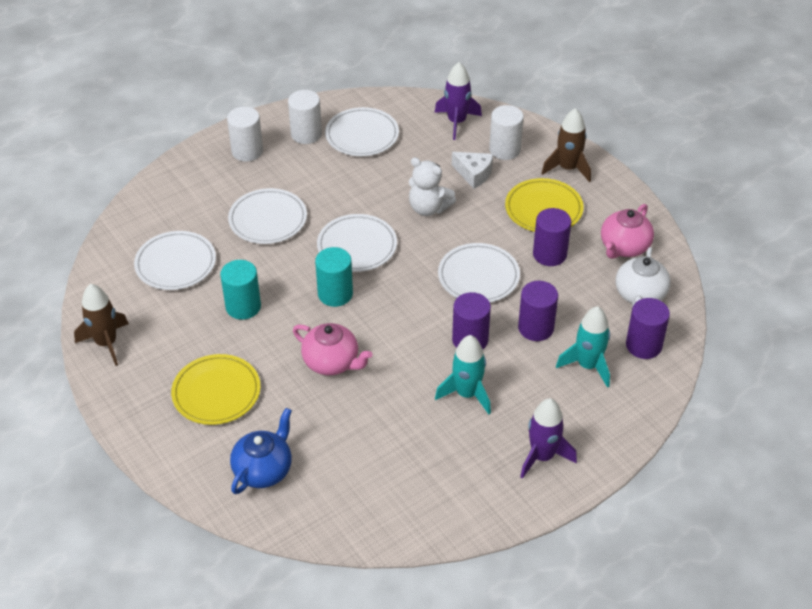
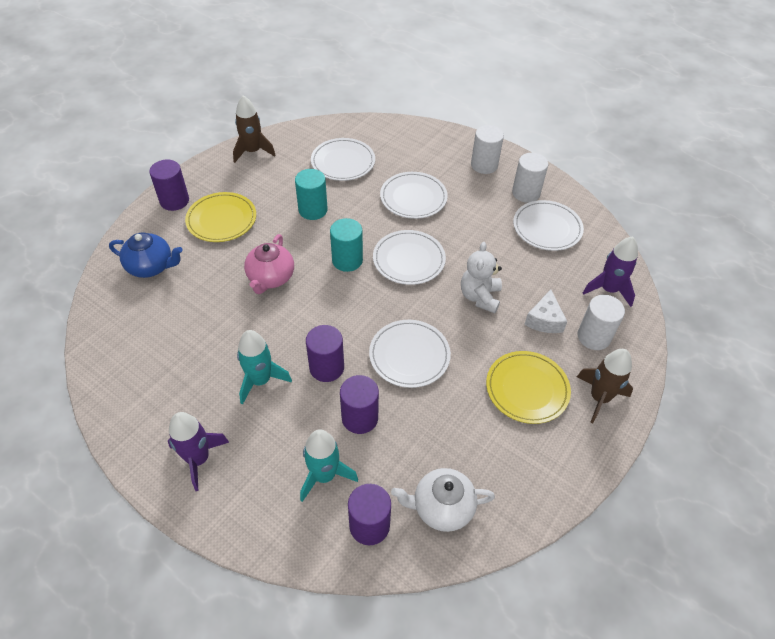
camera: 70 degrees right, 5 degrees up
(549, 254) = (465, 408): purple cylinder -> purple cylinder (174, 201)
(624, 247) = (507, 477): pink teapot -> none

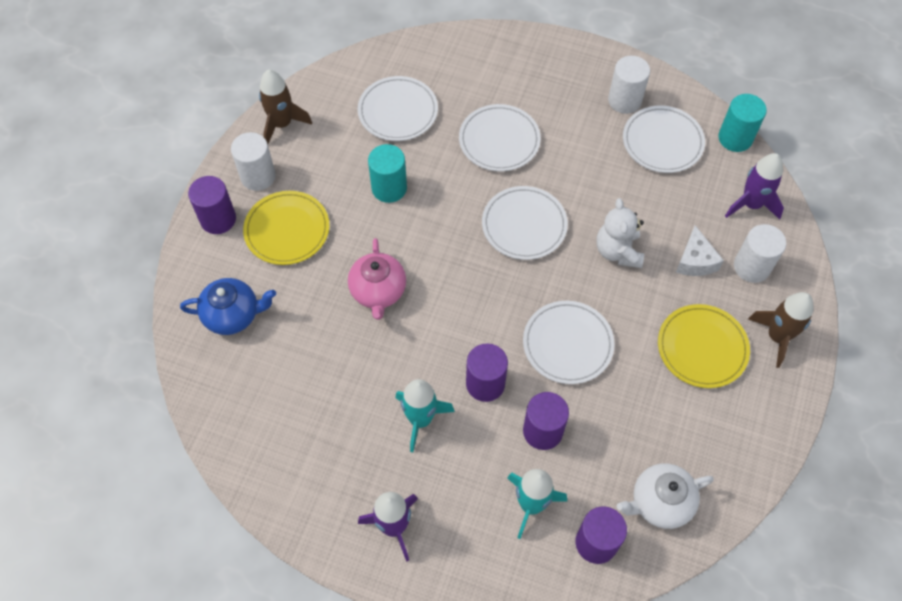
camera: 15 degrees left, 10 degrees up
(347, 260) = (455, 245): turquoise cylinder -> turquoise cylinder (735, 138)
(484, 165) = (565, 73): white cylinder -> white cylinder (258, 176)

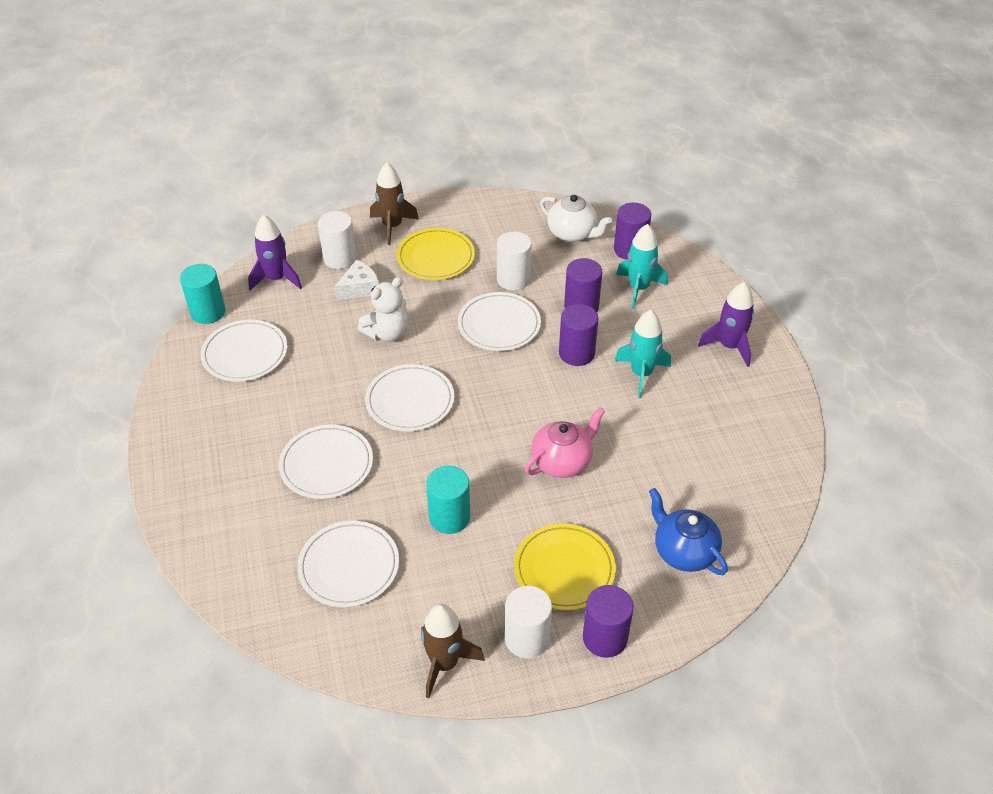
camera: 125 degrees left, 15 degrees down
(624, 100) = (210, 398): white cylinder -> white cylinder (513, 279)

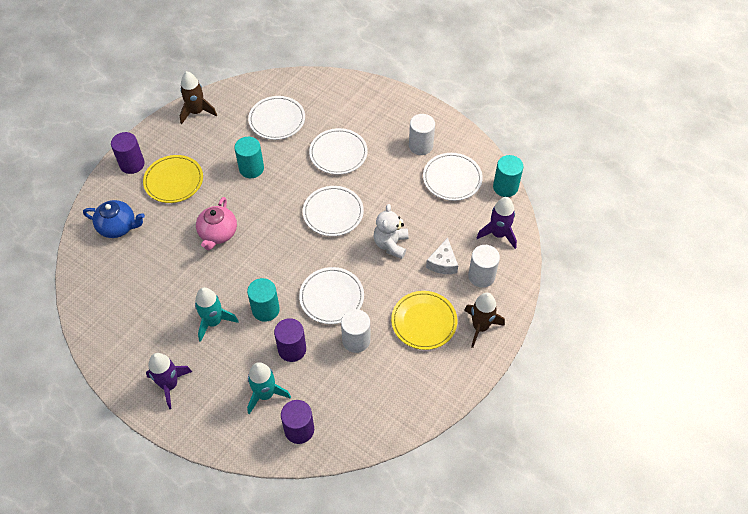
camera: 140 degrees right, 10 degrees up
(527, 638) = (168, 142): white cylinder -> white cylinder (420, 146)
(572, 233) = (353, 415): white teapot -> none
(576, 353) = (265, 309): purple cylinder -> turquoise cylinder

